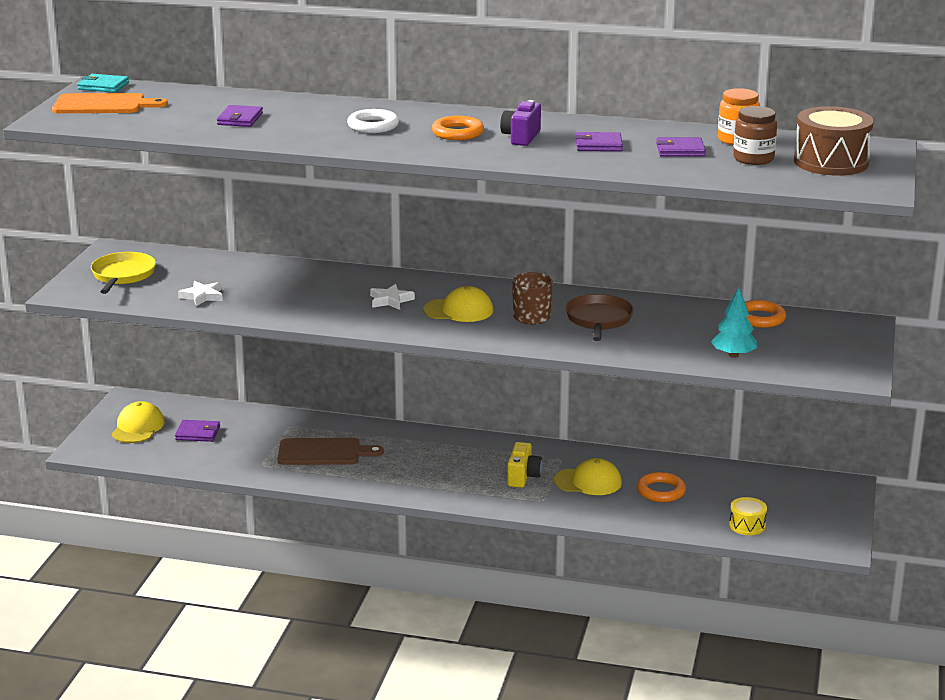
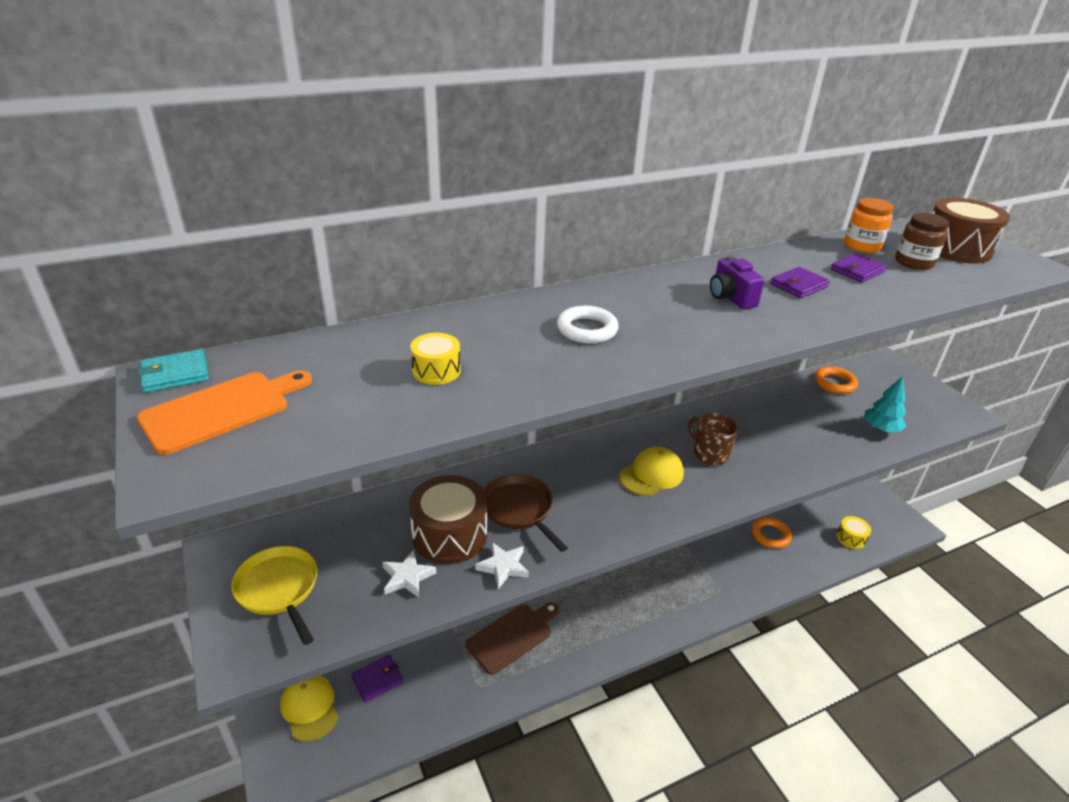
camera: 40 degrees left, 10 degrees up
(240, 119) = (436, 370): purple wallet -> yellow drum
(258, 289) = (450, 535): none -> brown drum
(390, 300) = (584, 490): white star -> white star (503, 566)
(457, 133) = (674, 311): orange ring -> none
(523, 477) = (678, 573): yellow camera -> none
(588, 482) = (721, 553): yellow cap -> none
(598, 320) = (754, 434): brown pan -> brown pan (519, 510)

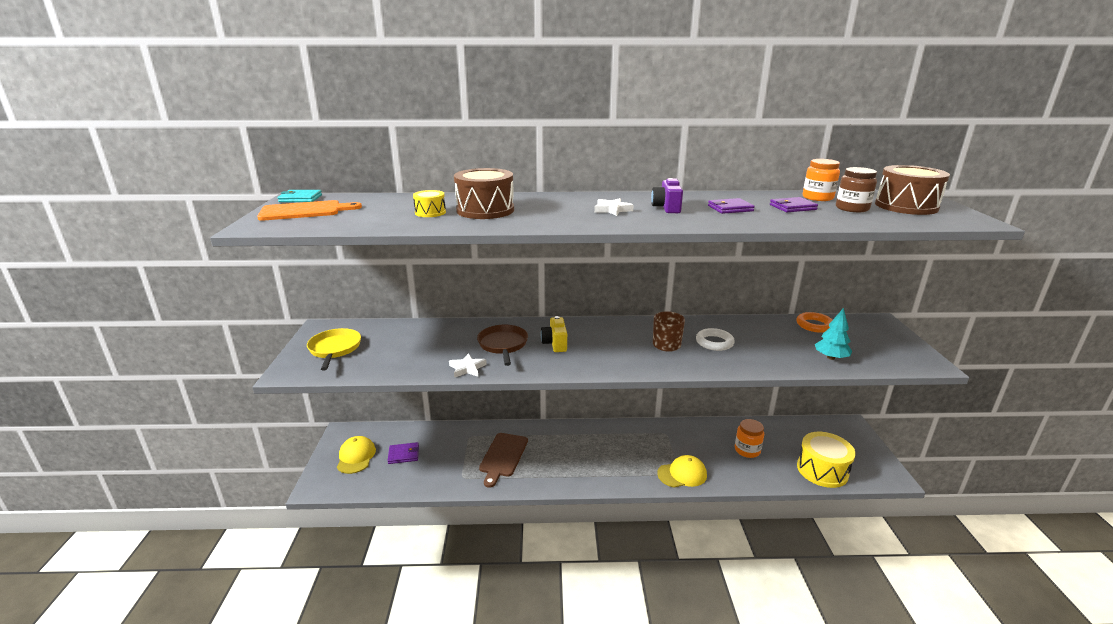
camera: 25 degrees right, 10 degrees down
(407, 577) = (407, 360): white star -> white star (612, 210)
(450, 535) = (449, 347): brown drum -> brown drum (485, 210)
(512, 636) = (503, 456): brown cutting board -> brown cutting board turned 120 degrees clockwise
(583, 489) = (555, 344): none -> yellow camera
(587, 329) = (544, 209): white ring -> white ring (714, 342)
(651, 474) = (611, 346): yellow cap -> yellow cap (682, 474)
(770, 535) = (747, 450): orange ring -> orange jar
(851, 538) = (822, 470): yellow drum -> yellow drum, size x1.90

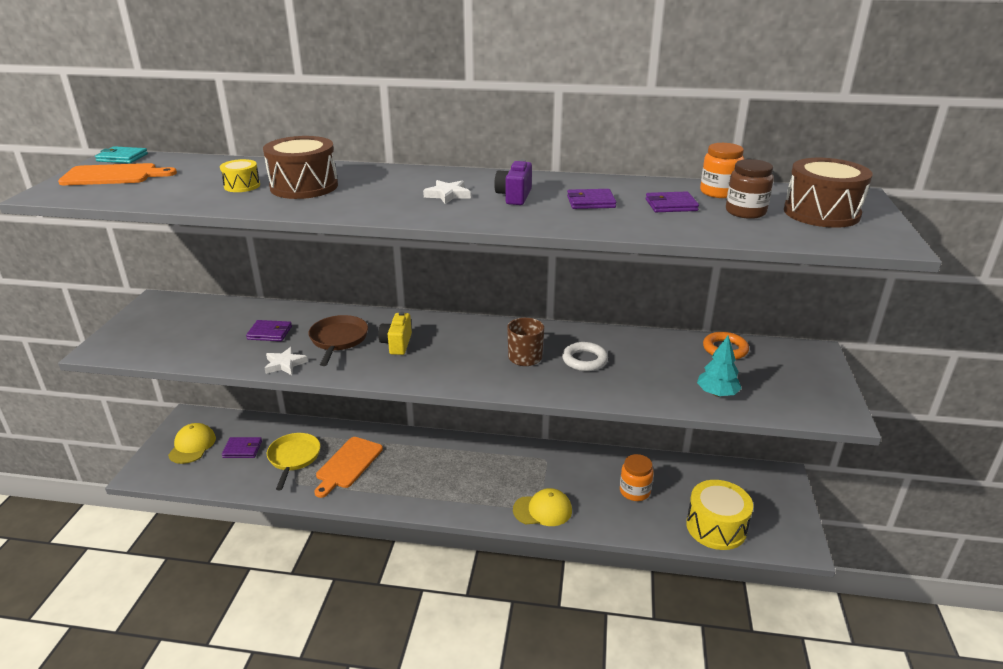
camera: 10 degrees right, 5 degrees up
(334, 349) = (158, 327): yellow pan -> yellow pan (293, 458)
(439, 345) = (270, 333): none -> purple wallet
(503, 456) = (348, 464): brown cutting board -> orange cutting board

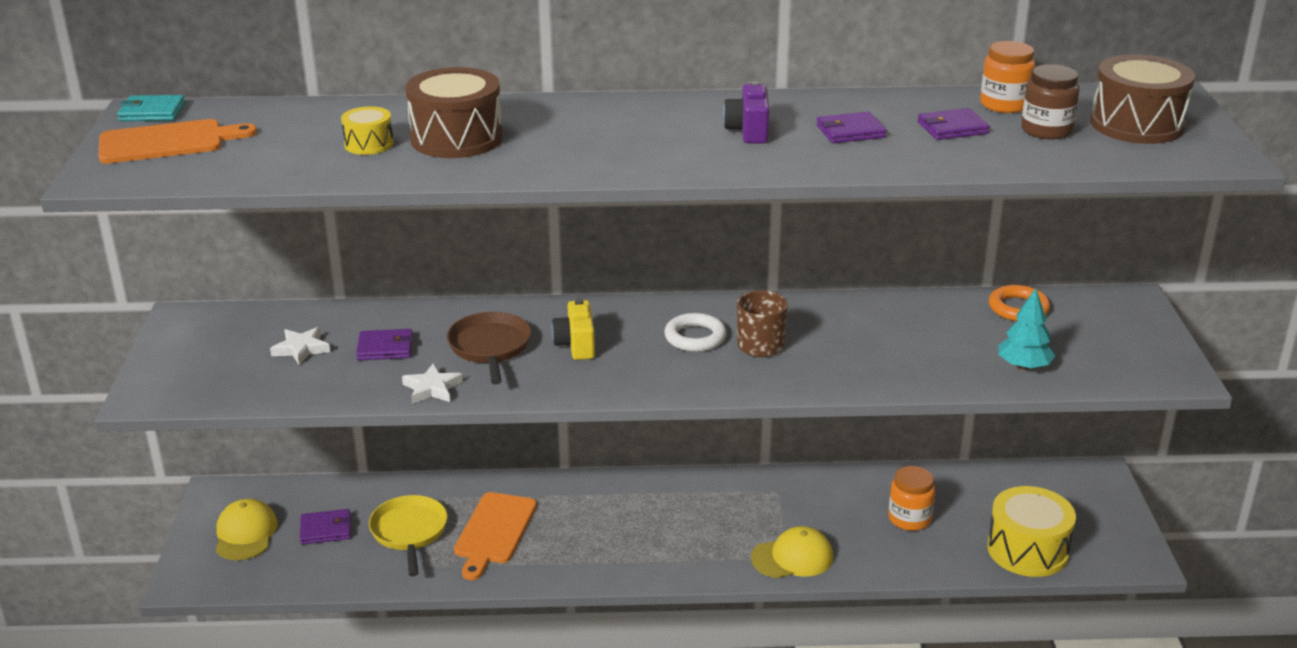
camera: 10 degrees left, 0 degrees up
(448, 195) = (660, 136): white star -> white star (301, 349)
(584, 360) = (841, 341): white ring -> white ring (695, 337)

